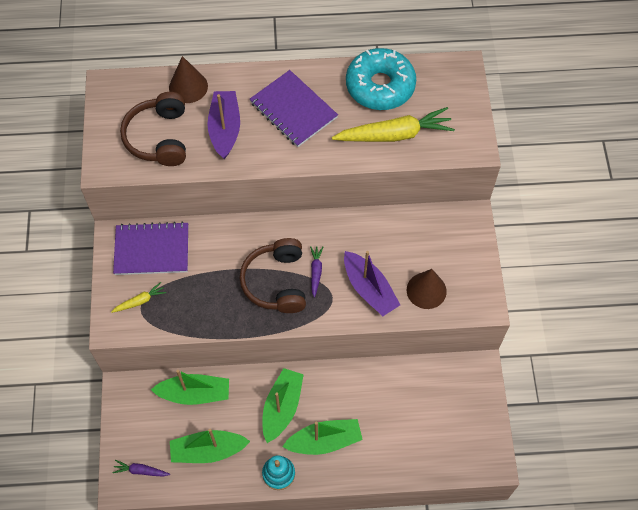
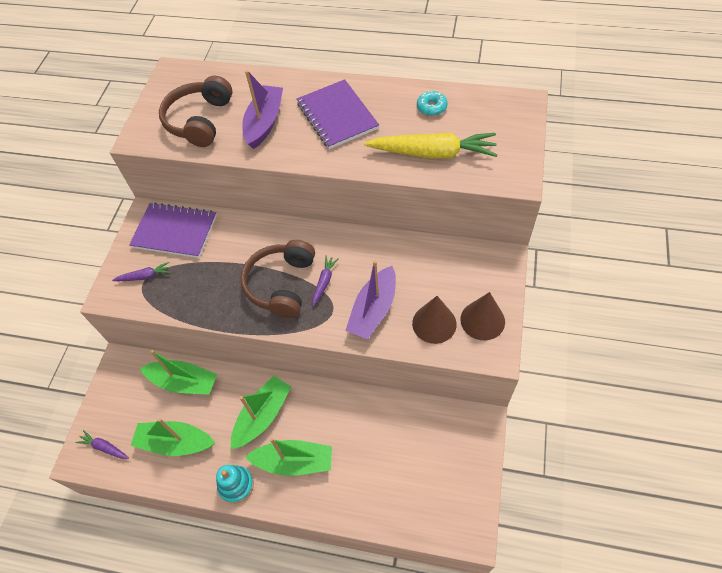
camera: 20 degrees right, 5 degrees down
(140, 301) = (145, 276): yellow carrot -> purple carrot
(188, 87) = (244, 82): brown cone -> brown cone (482, 320)
(369, 289) = (373, 310): purple boat -> purple boat turned 45 degrees clockwise
(380, 86) = (431, 107): turquoise donut -> turquoise donut, size x0.42

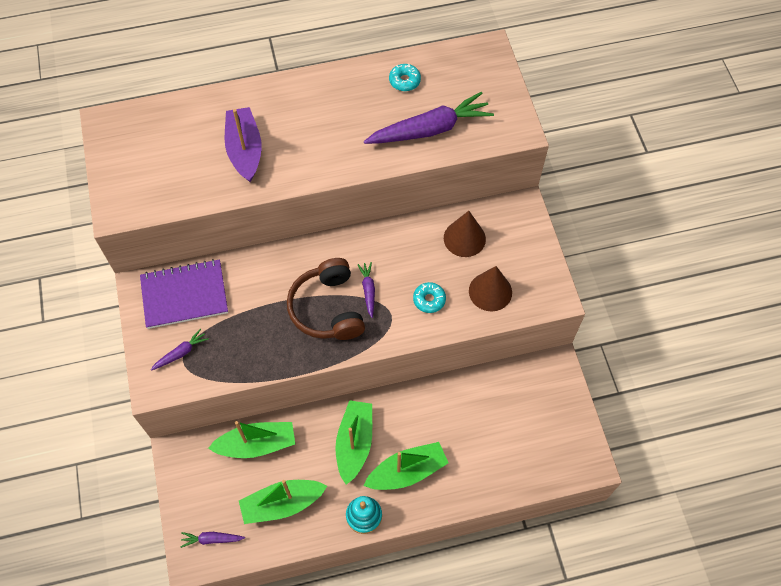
camera: 30 degrees left, 5 degrees up
(199, 120) = (173, 170): brown headphones -> none
(337, 116) = (316, 119): purple notebook -> none
(373, 310) = (429, 300): purple boat -> turquoise donut
(433, 153) = (430, 129): yellow carrot -> purple carrot
(482, 320) = (531, 272): brown cone -> brown cone (464, 238)

